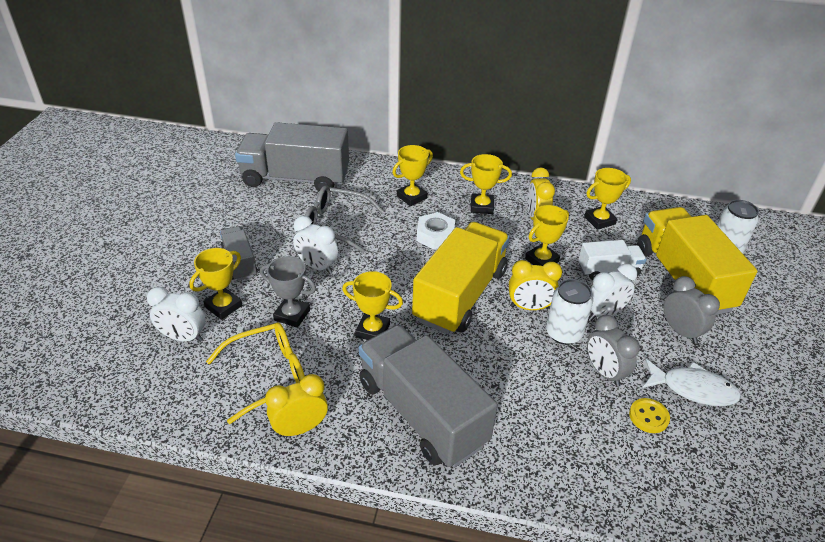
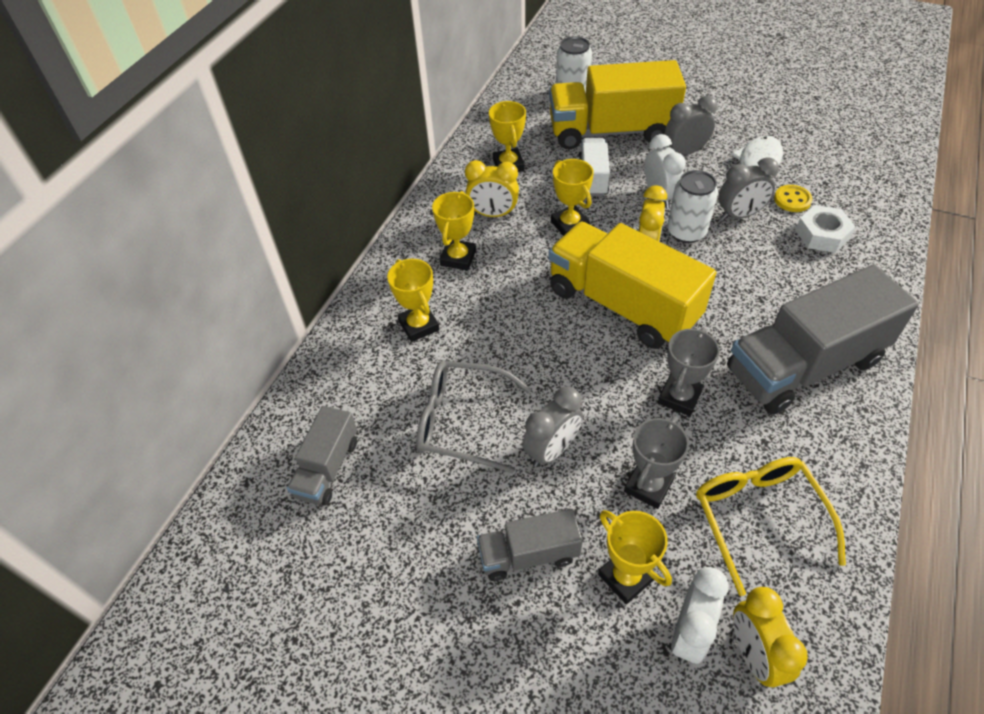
camera: 75 degrees left, 10 degrees up
(295, 178) = (327, 468): grey truck -> grey truck, size x0.51
(300, 428) = (839, 485): yellow clock -> yellow clock (754, 654)
(317, 266) = (551, 450): white clock -> grey clock
(335, 225) = (461, 421): grey glasses -> grey glasses turned 75 degrees clockwise
(372, 330) = (679, 397): yellow trophy -> grey trophy
(435, 236) = (508, 312): white nut -> white nut (822, 235)

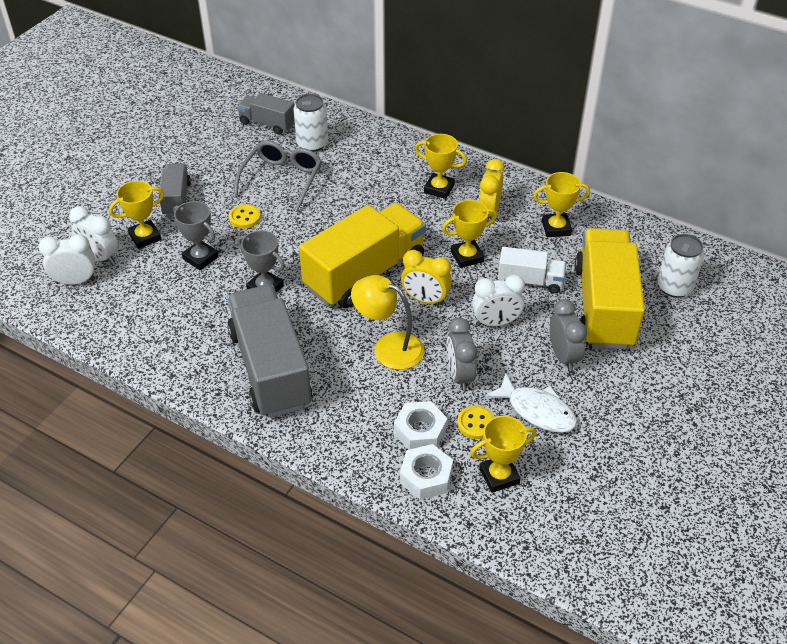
camera: 95 degrees right, 5 degrees down
(419, 326) = (372, 165): yellow trophy -> yellow trophy (499, 476)
(551, 450) = (245, 217): grey clock -> yellow button
(686, 232) = (443, 331): white can -> white can (312, 144)
(726, 270) = (389, 347): none -> yellow lamp
(754, 654) = (75, 281): yellow clock -> white clock
(758, 517) = (157, 306): yellow glasses -> none
(871, 225) = (426, 476): none -> white nut

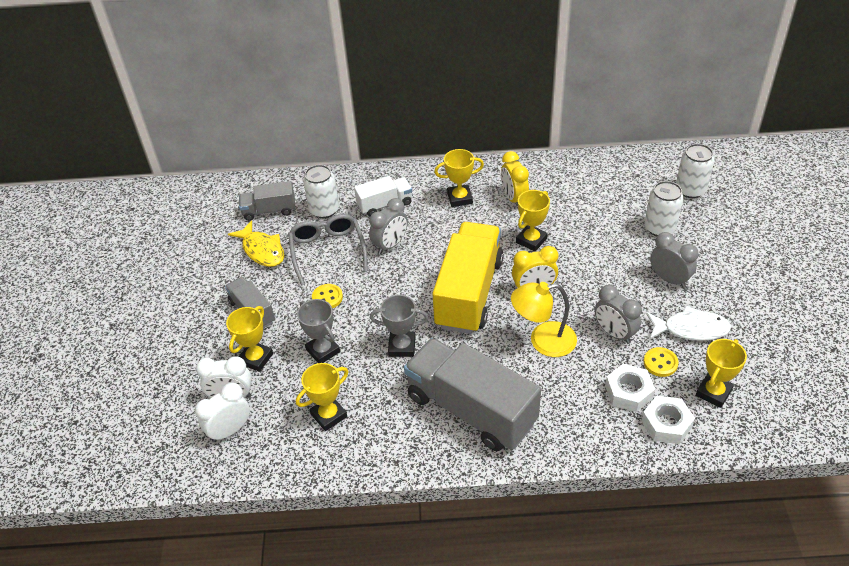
camera: 30 degrees left, 0 degrees up
(200, 258) = (323, 351): grey trophy -> grey trophy turned 45 degrees clockwise
(231, 153) = (262, 250): none -> yellow fish
(338, 200) = (390, 245): none -> grey clock
(496, 322) = (600, 279): white clock -> none
(530, 281) = (593, 236): white truck -> white truck (385, 204)
(556, 228) = (572, 187): yellow trophy -> yellow trophy (329, 415)
(604, 306) = (659, 228): yellow truck -> white can

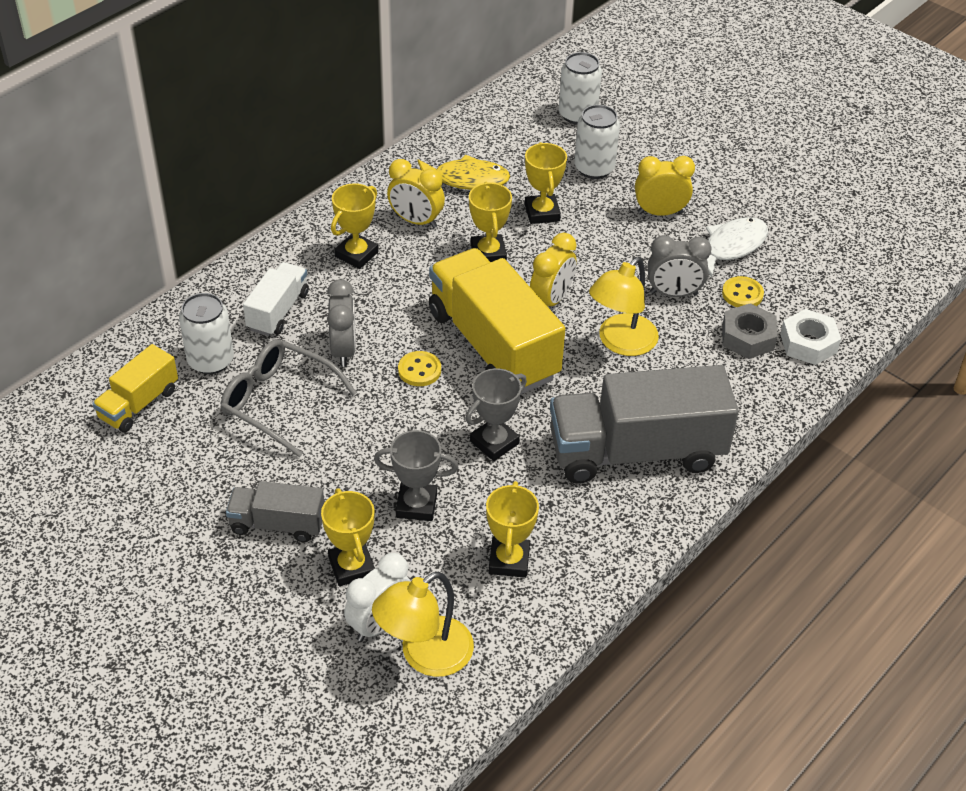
camera: 50 degrees left, 0 degrees up
(230, 430) = (425, 655): white clock -> yellow lamp
(262, 250) = (194, 452): yellow fish -> yellow fish (466, 179)
(269, 210) = (138, 404): grey truck -> yellow truck
(327, 297) = (346, 450): yellow button -> yellow button (419, 370)
(628, 392) = (748, 337): white nut -> grey nut
(669, 279) = (660, 213): grey clock -> yellow clock
(713, 392) = (811, 290): yellow trophy -> yellow trophy (542, 213)

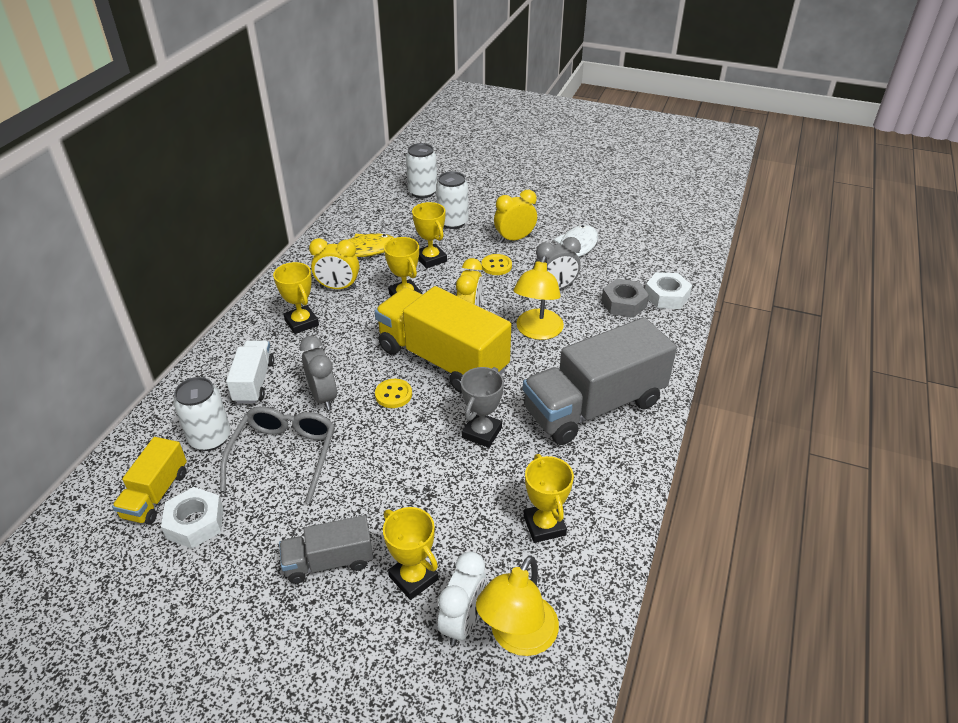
camera: 20 degrees left, 5 degrees down
(166, 444) = (195, 523): none -> white nut
(278, 402) = (284, 455): grey glasses -> grey glasses turned 90 degrees clockwise
(356, 254) = (301, 323): yellow trophy -> yellow trophy turned 45 degrees counterclockwise
(416, 505) = (444, 504): grey trophy -> none
(742, 294) = (602, 276): yellow button -> yellow button (496, 266)

